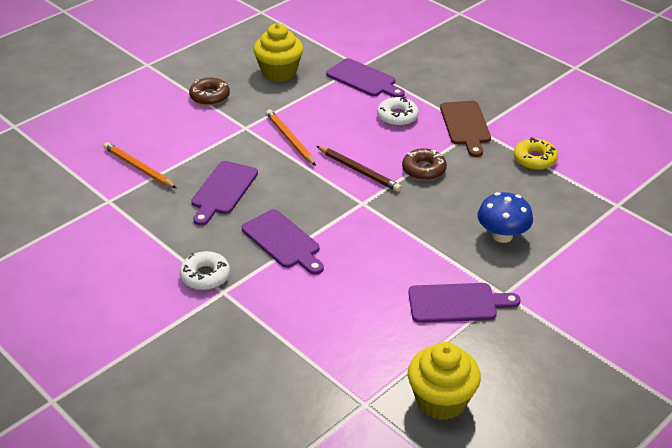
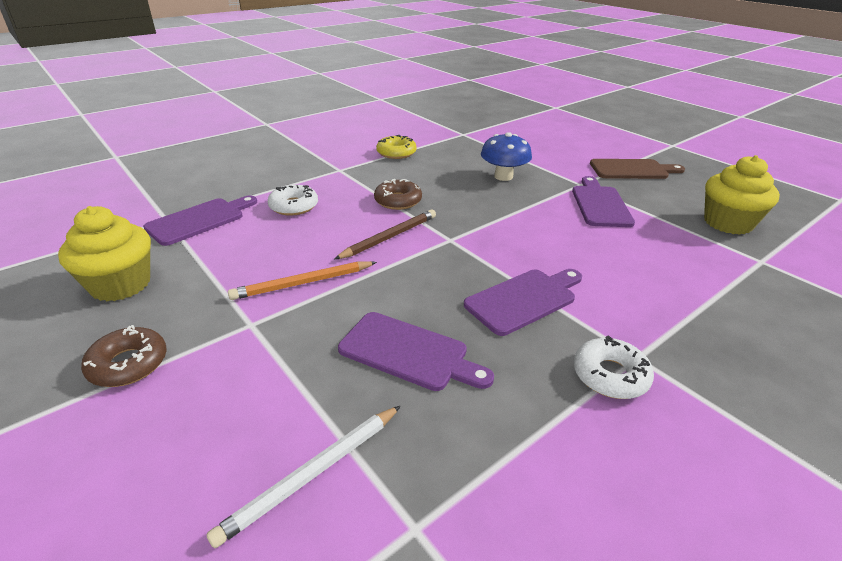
camera: 85 degrees left, 5 degrees down
(139, 168) = (313, 473): orange pencil -> white pencil
(465, 125) = (330, 174): brown cutting board -> brown cutting board (632, 170)

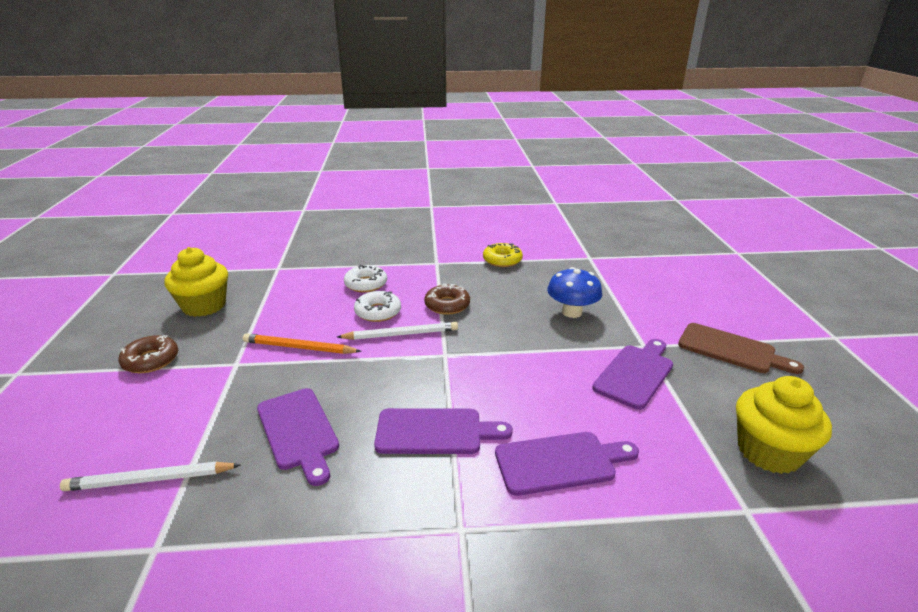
camera: 35 degrees right, 5 degrees down
(199, 220) = (295, 275): purple cutting board -> purple cutting board (560, 462)
(389, 237) = (401, 334): brown pencil -> white pencil
(610, 375) = (416, 530): white donut -> white donut (378, 312)

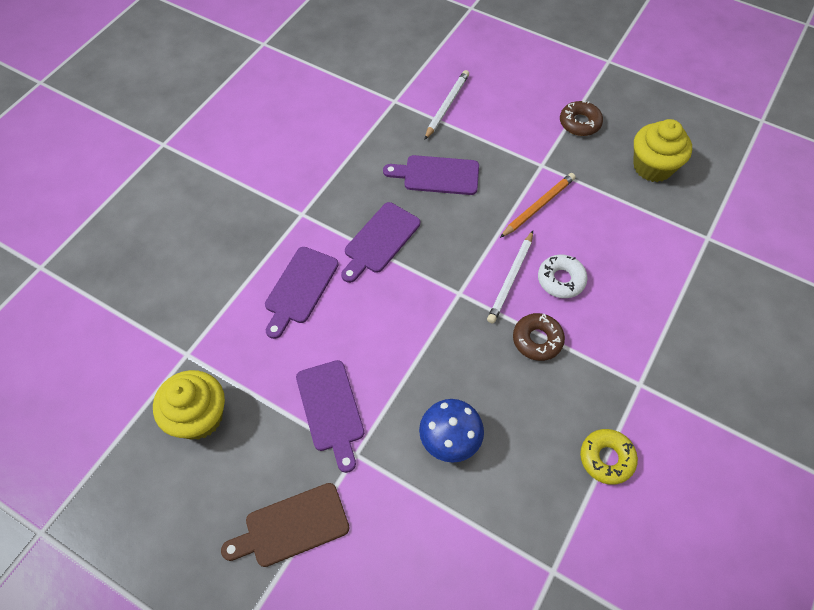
camera: 125 degrees right, 30 degrees up
(366, 284) = (625, 295): white donut -> none

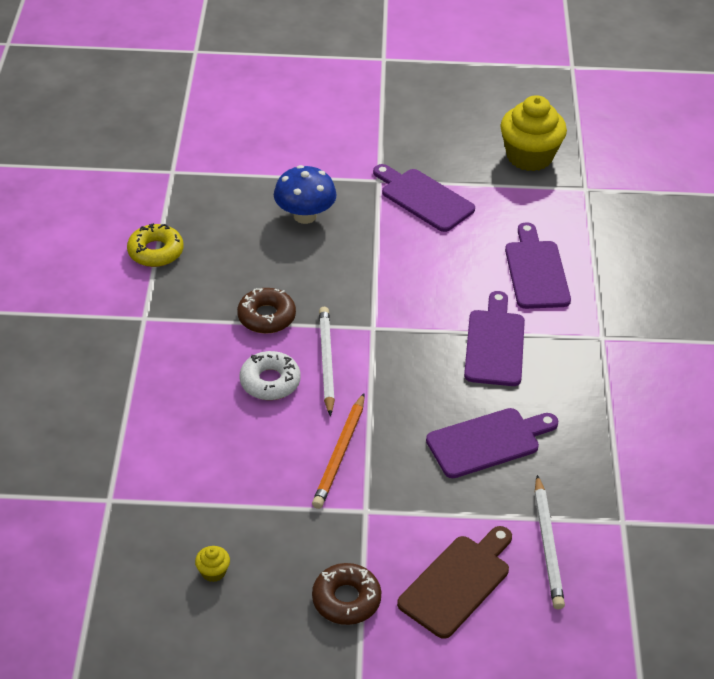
camera: 150 degrees right, 15 degrees down
(292, 526) = (394, 127): brown cutting board -> brown cutting board (457, 582)
(652, 167) = (213, 572): yellow cupcake -> yellow cupcake, size x0.40

